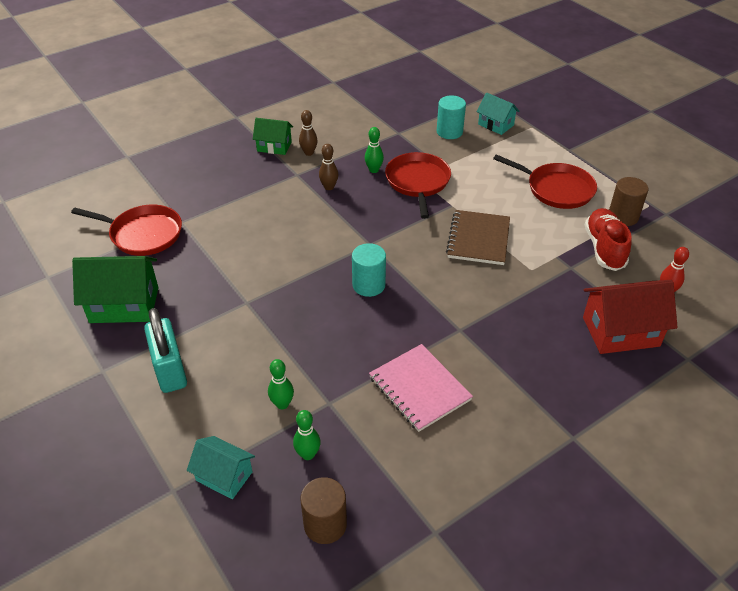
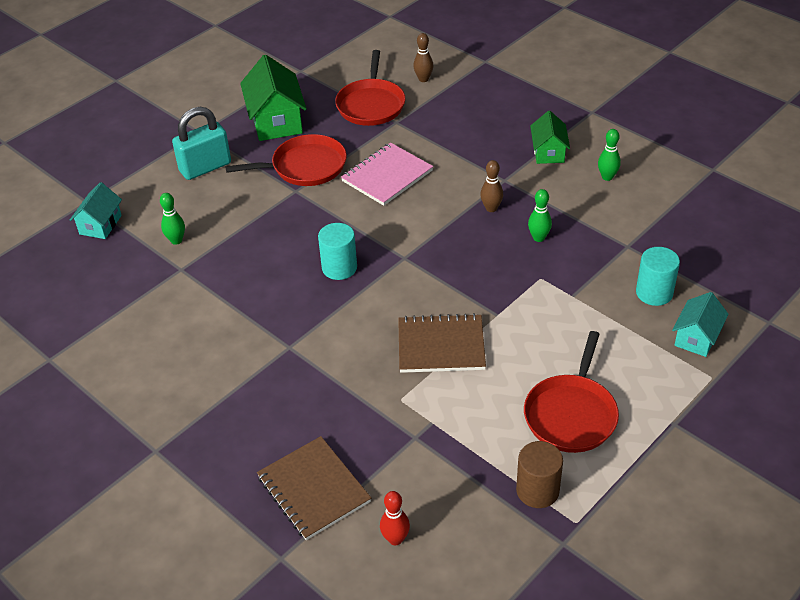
camera: 80 degrees right, 0 degrees up
(308, 454) = (124, 267): green bowling pin -> green bowling pin (607, 177)
(309, 153) = (549, 180): brown bowling pin -> brown bowling pin (423, 79)
(325, 524) = (57, 291): brown cylinder -> none
(418, 182) = (530, 279): red pan -> red pan (305, 167)
(419, 389) = (204, 327): pink notebook -> pink notebook (387, 176)
(604, 248) = (462, 470): red shoe -> none
(620, 331) = (313, 489): red house -> brown notebook

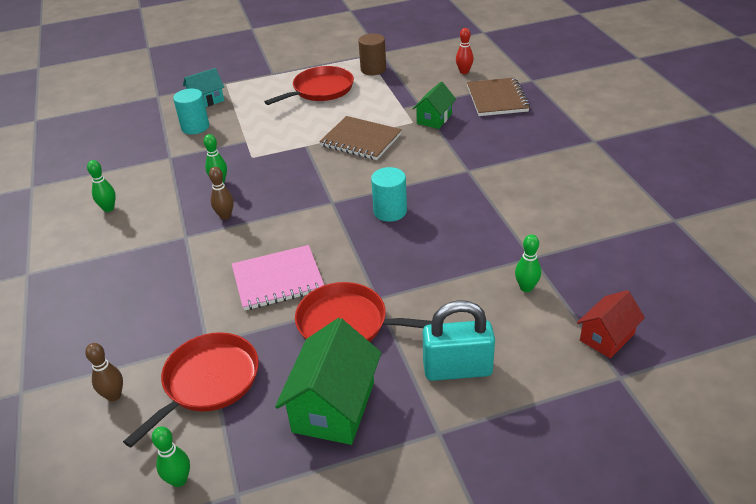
camera: 150 degrees left, 5 degrees down
(100, 225) = (607, 337): turquoise house -> red house
(339, 64) = (179, 480): none -> green bowling pin
(548, 152) = (118, 247): green house -> green house (434, 119)

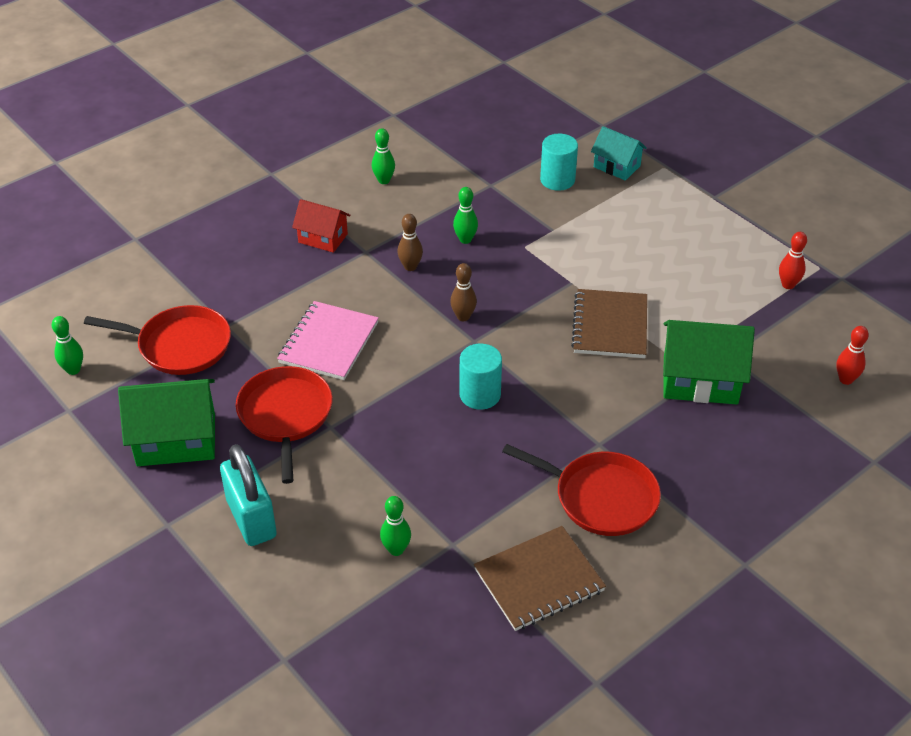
camera: 65 degrees right, 5 degrees up
(114, 395) = (147, 294): brown bowling pin -> brown bowling pin (463, 317)
(278, 280) = (328, 343): pink notebook -> pink notebook turned 60 degrees clockwise
(320, 90) = (702, 252): red pan -> red pan (600, 497)
(373, 69) = (788, 285): brown cylinder -> red bowling pin
(434, 119) = (700, 380): green house -> green house, size x1.65
(497, 99) = (793, 433): brown notebook -> brown notebook (539, 580)
(607, 337) = (341, 638): red house -> red house (323, 238)

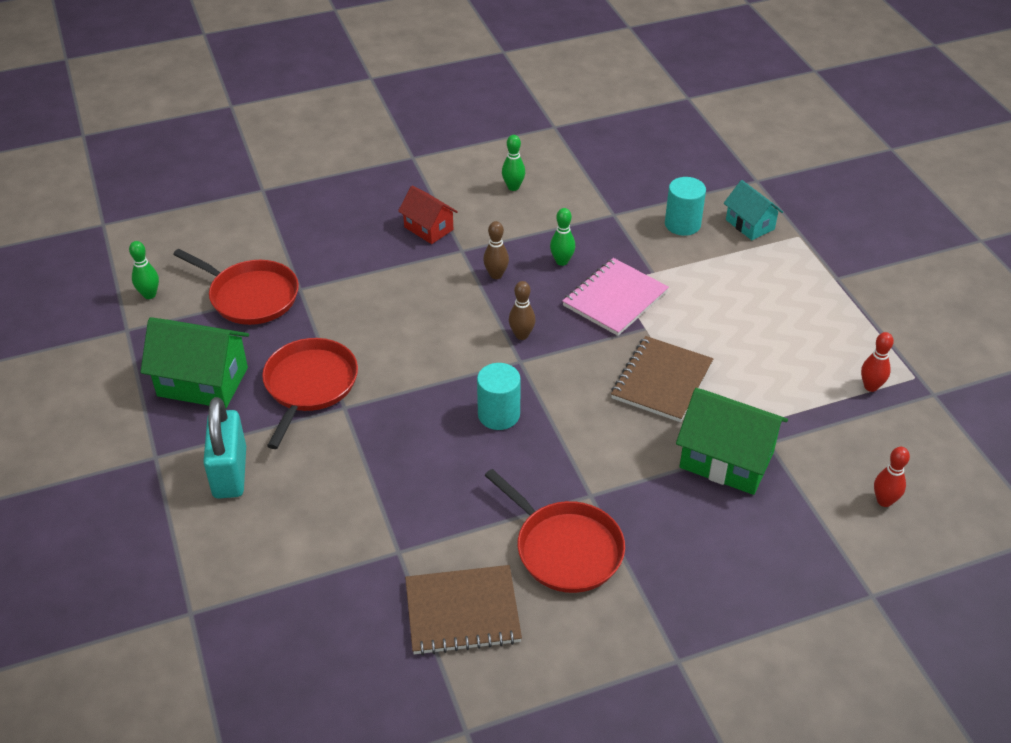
camera: 20 degrees right, 0 degrees up
(328, 343) = (383, 328): pink notebook -> pink notebook (615, 299)
(396, 549) = (344, 541): green bowling pin -> none

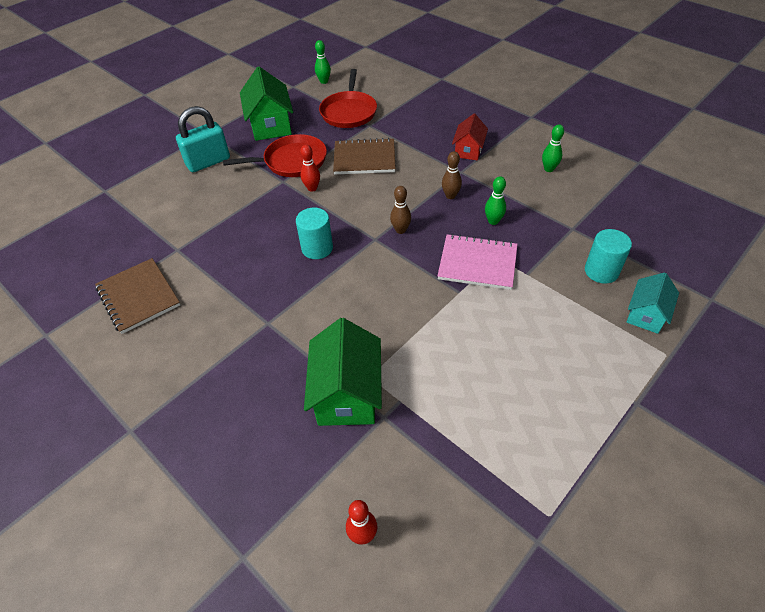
camera: 65 degrees right, 5 degrees up
(565, 548) = (211, 327): red pan -> none
(661, 381) = (408, 322): brown notebook -> brown notebook (364, 158)
(870, 386) = (507, 478): red bowling pin -> red bowling pin (312, 188)

